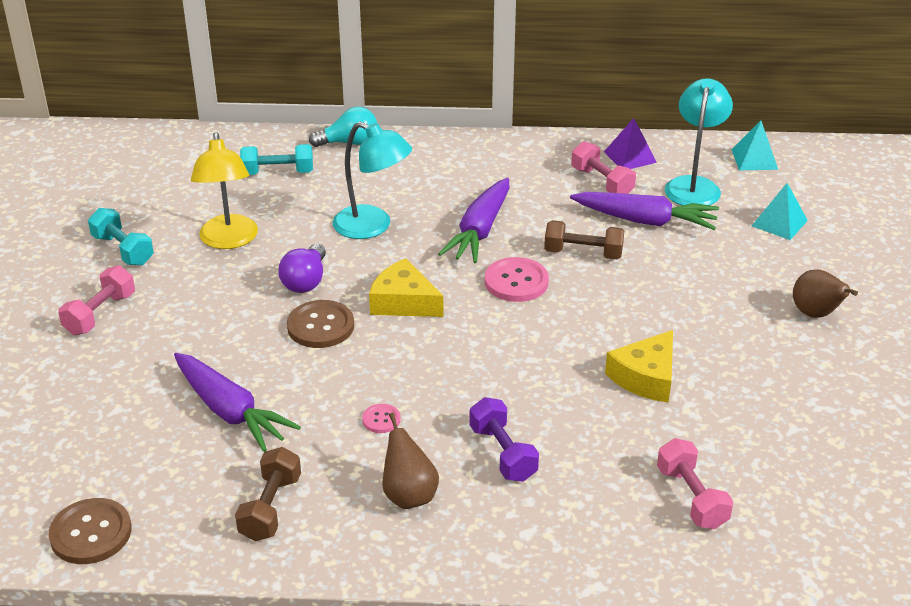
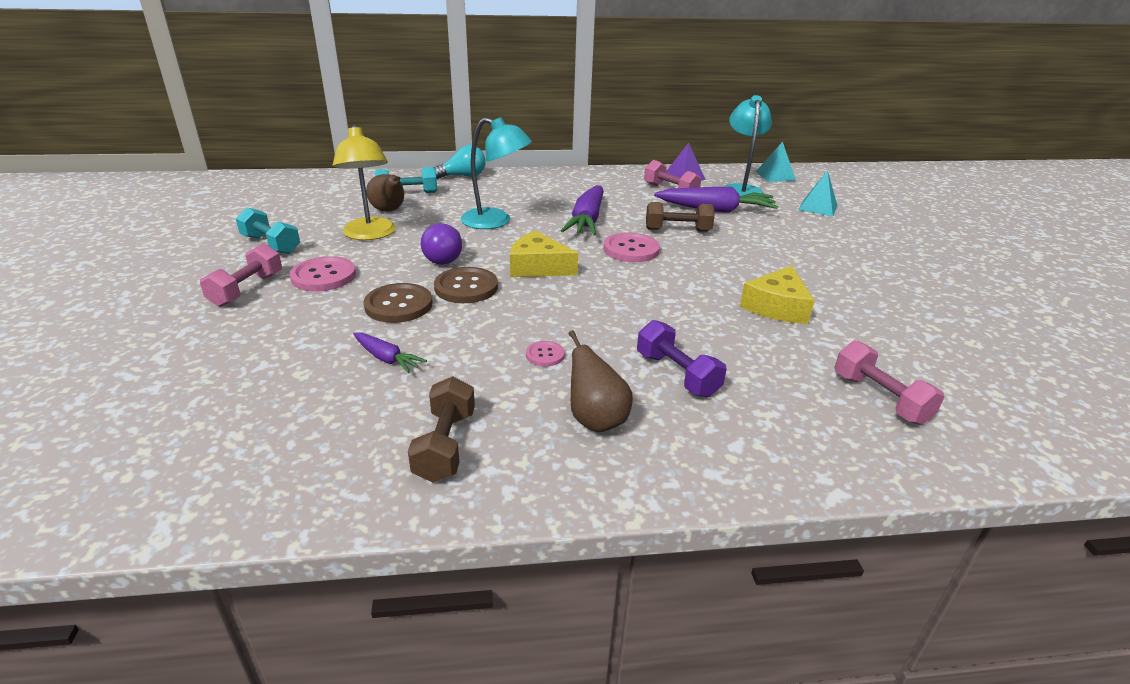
camera: 10 degrees left, 5 degrees down
(91, 533) = (225, 493): brown button -> brown button (398, 305)
(176, 300) = (323, 276): none -> pink button
(230, 411) = (386, 358): purple carrot -> purple carrot, size x0.52
(816, 314) = (886, 258): brown pear -> brown pear (389, 211)

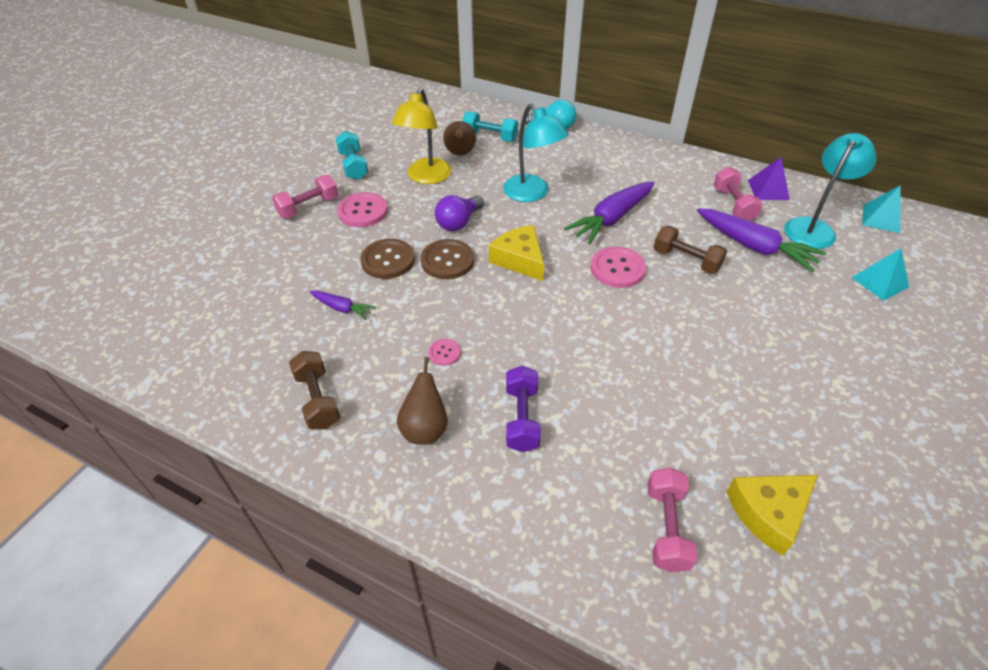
camera: 35 degrees right, 15 degrees up
(386, 358) = (342, 308): purple carrot -> purple carrot turned 45 degrees counterclockwise
(445, 445) = (318, 399): brown dumbbell -> brown dumbbell turned 60 degrees counterclockwise
(777, 307) = (684, 389): yellow cheese -> yellow cheese (768, 513)

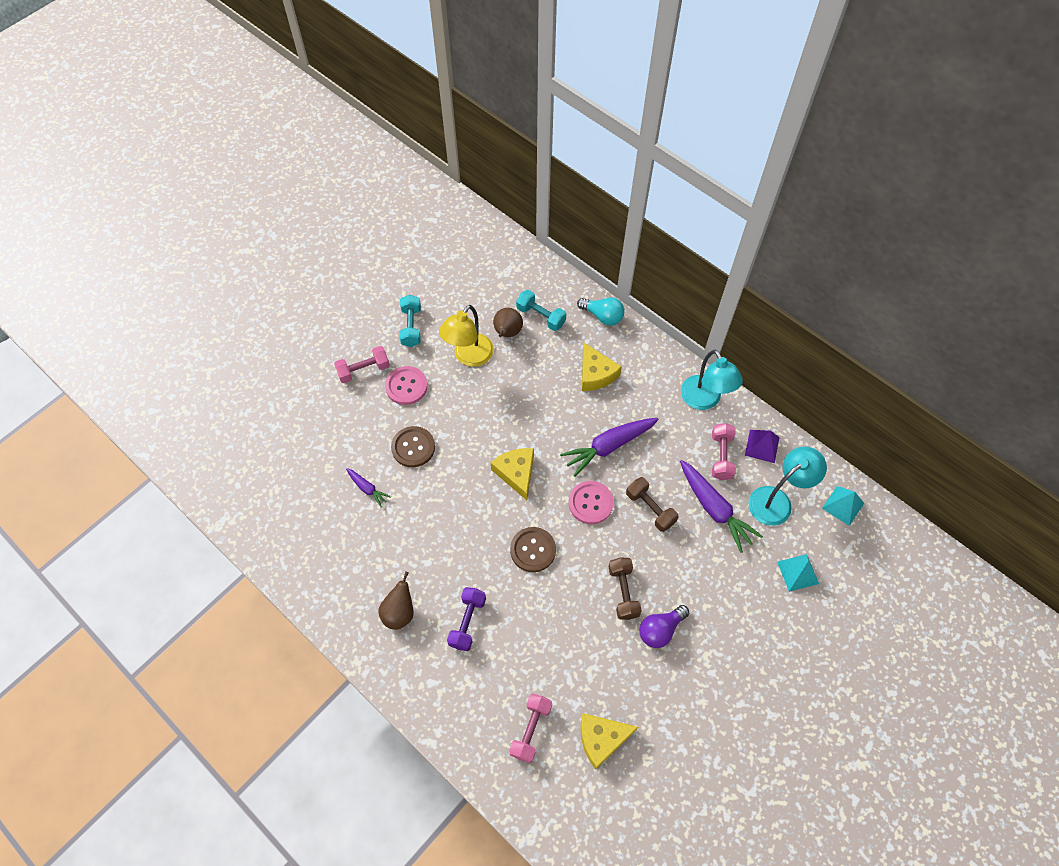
camera: 15 degrees right, 15 degrees up
(318, 399) = (333, 568): brown dumbbell -> brown dumbbell (623, 592)
(444, 353) = (431, 551): pink button -> none
(447, 261) = (459, 460): brown button -> brown button (533, 550)
(459, 222) = (481, 419): purple light bulb -> purple light bulb (660, 630)
(532, 194) = (553, 400): turquoise lamp -> turquoise lamp (704, 400)
(567, 167) = (595, 374): none -> yellow cheese

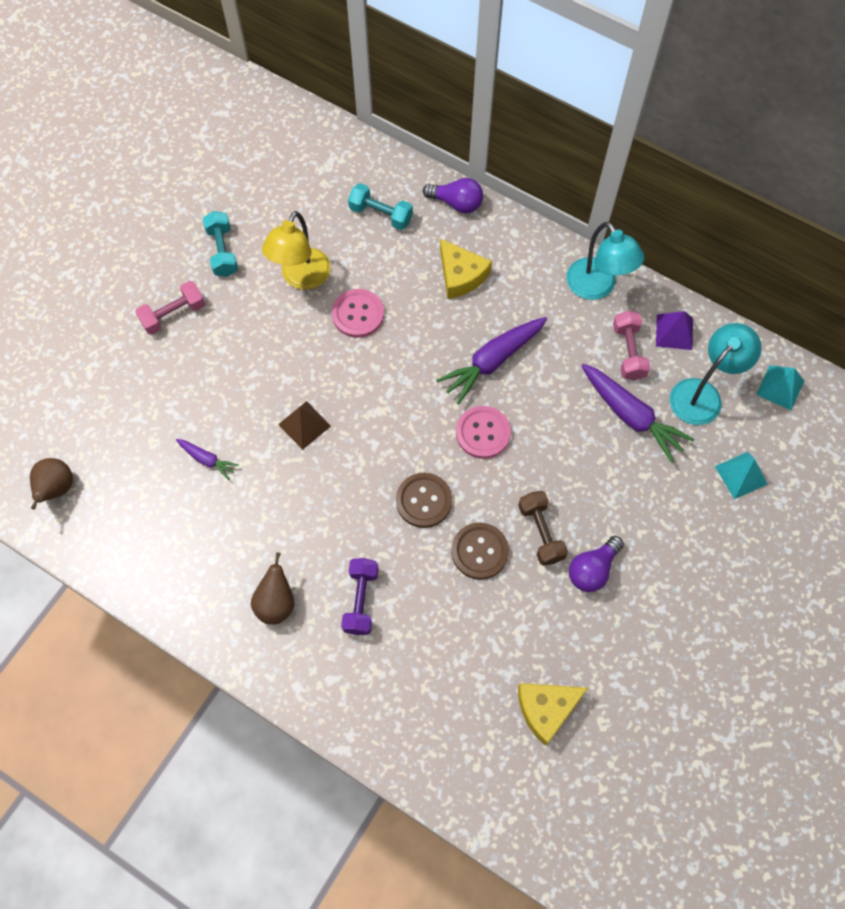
camera: 10 degrees left, 5 degrees up
(406, 386) = (231, 326): pink button -> pink button (358, 314)
(413, 447) = (254, 400): brown button -> brown button (479, 551)
(449, 473) = (304, 425): none -> brown pyramid
(507, 333) = (343, 241): brown pear -> brown pear (57, 488)
(516, 473) = (386, 411): yellow cheese -> none
(531, 730) = (460, 713): pink dumbbell -> none
(602, 316) = (456, 203): turquoise light bulb -> purple light bulb
(650, 508) = (555, 428): brown dumbbell -> none

